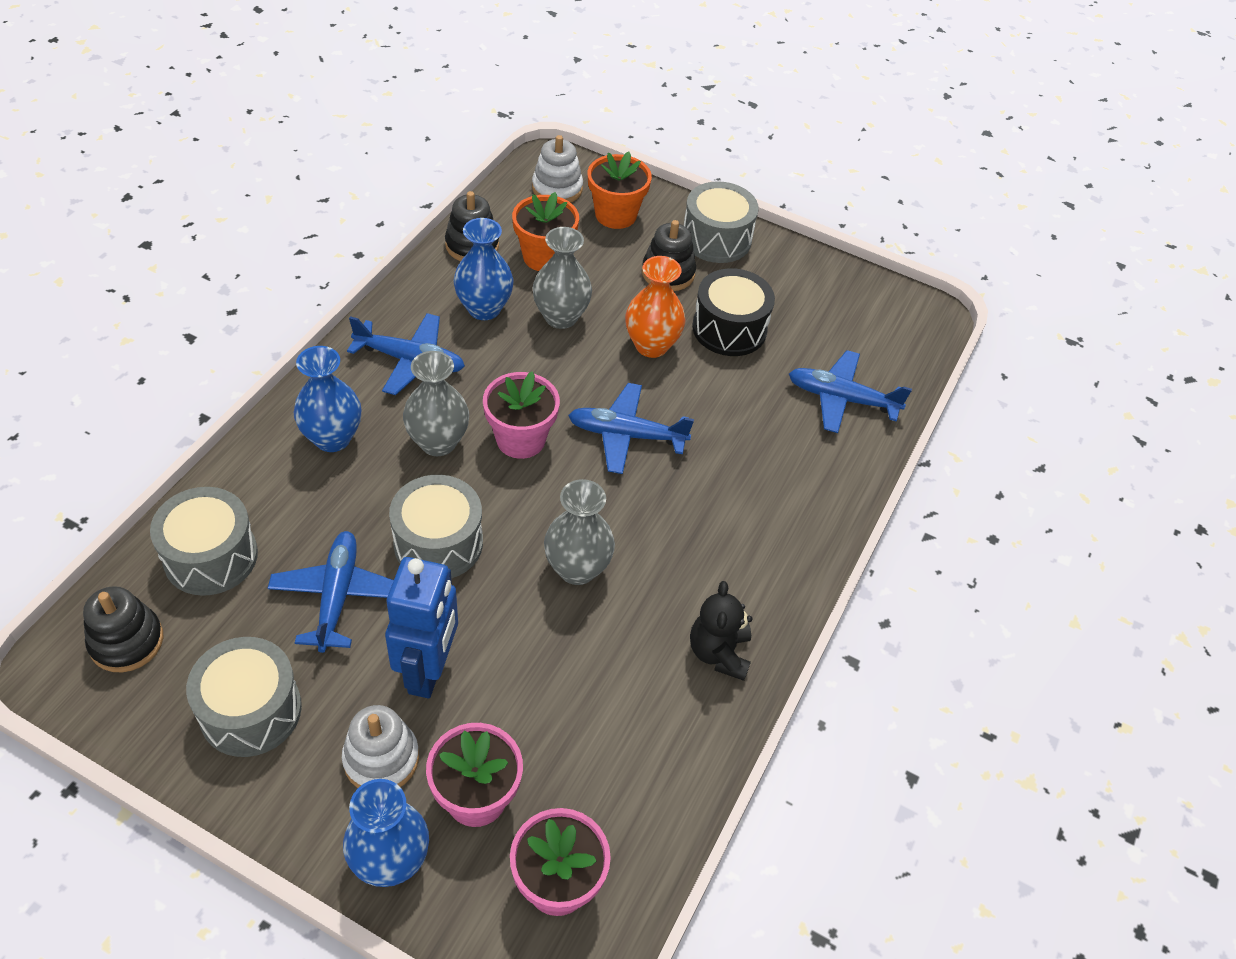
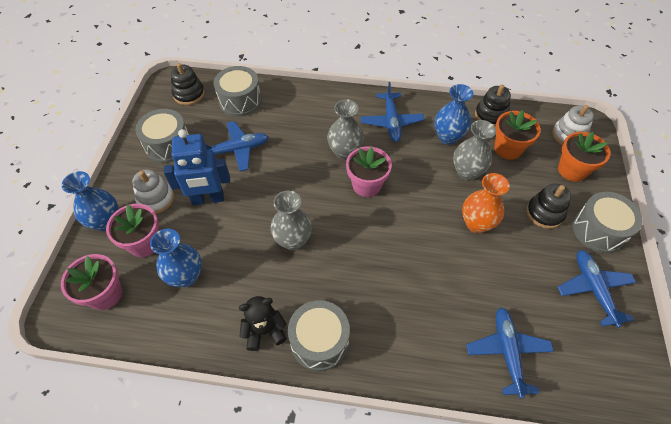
camera: 75 degrees right, 5 degrees up
(332, 438) = (325, 113): blue vase -> blue vase (186, 276)
(438, 543) = (283, 175): grey drum -> grey drum (319, 341)
(626, 435) = (398, 233): blue plane -> blue plane (593, 289)
(729, 329) = (522, 262): black drum -> none

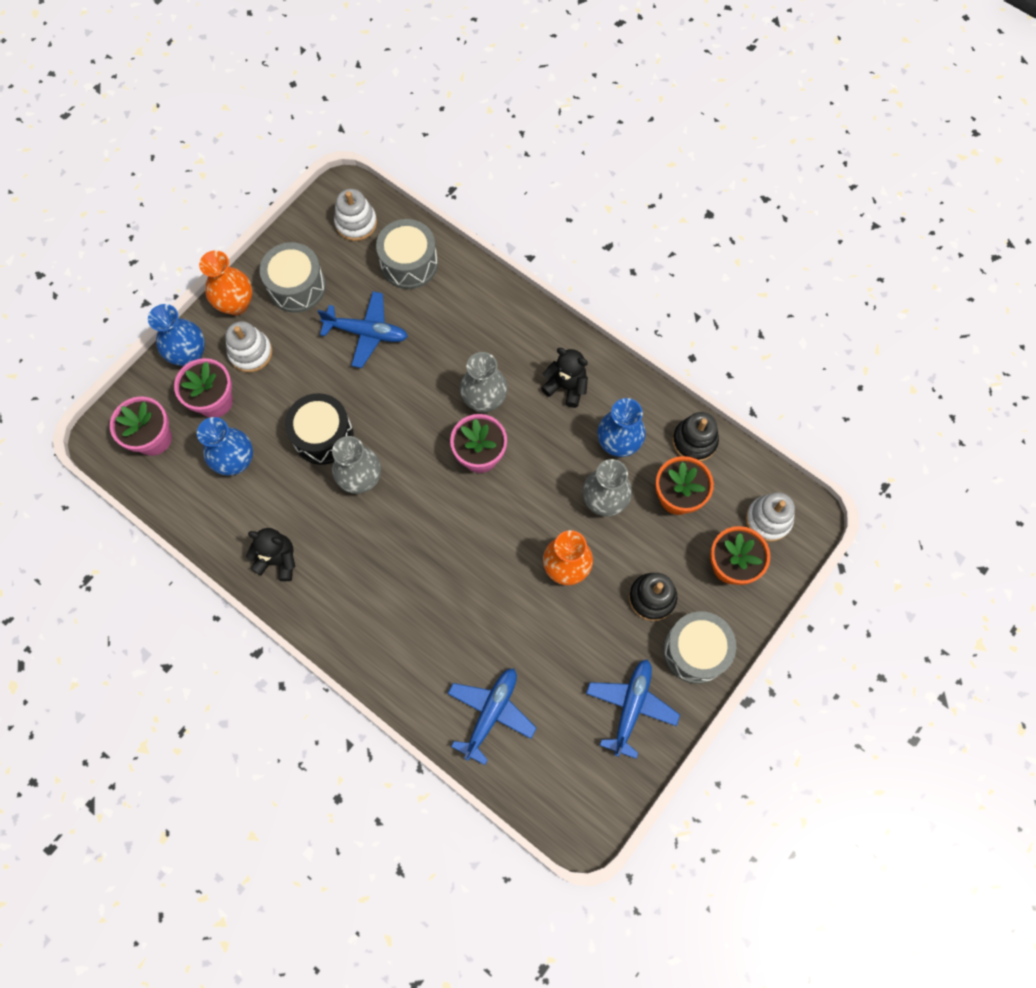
camera: 30 degrees right, 15 degrees up
(127, 174) = (236, 304): none -> orange vase
(189, 94) = (356, 223): black stacking toy -> white stacking toy
(208, 199) = (303, 382): blue robot -> none
(245, 226) = (323, 436): none -> black drum
(319, 341) = (322, 599): grey drum -> none
(391, 122) = (566, 387): blue plane -> black teddy bear

